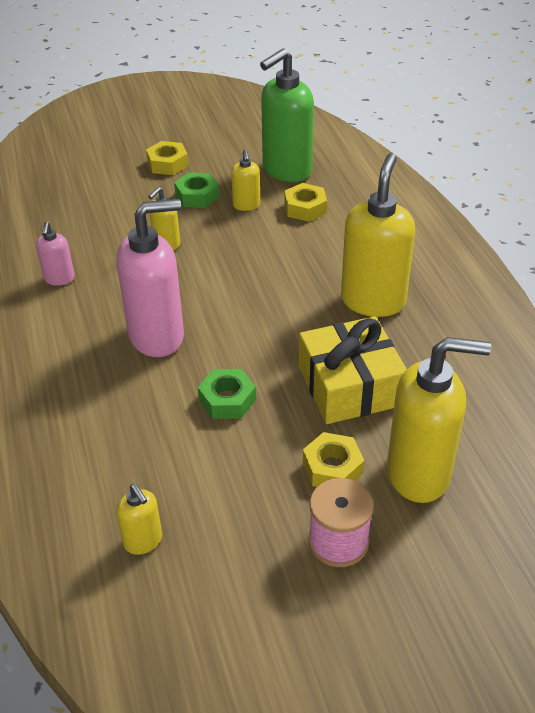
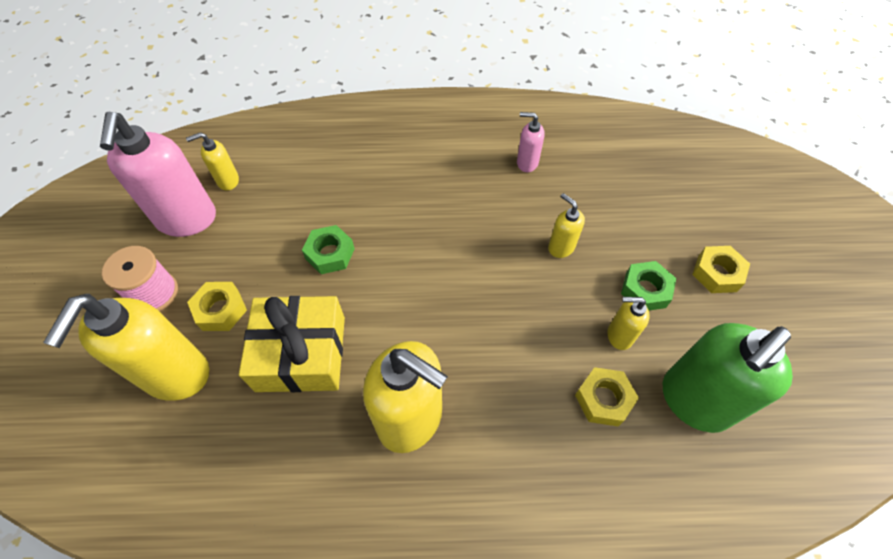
camera: 105 degrees right, 15 degrees up
(157, 336) = (427, 219): pink soap dispenser -> pink soap dispenser (187, 220)
(286, 170) = (694, 401): green soap dispenser -> green soap dispenser turned 105 degrees counterclockwise

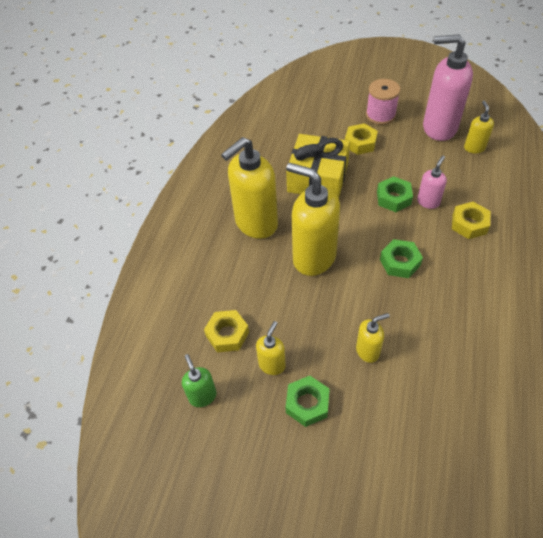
camera: 110 degrees right, 5 degrees down
(176, 375) = (321, 125): yellow soap dispenser -> yellow soap dispenser (313, 257)
(433, 234) = (400, 262): none -> green nut
(527, 163) = (476, 354): pink soap dispenser -> pink soap dispenser (428, 202)
(694, 401) = (202, 396): green soap dispenser -> green soap dispenser, size x0.48
(717, 273) = (307, 479): yellow nut -> yellow nut (469, 224)

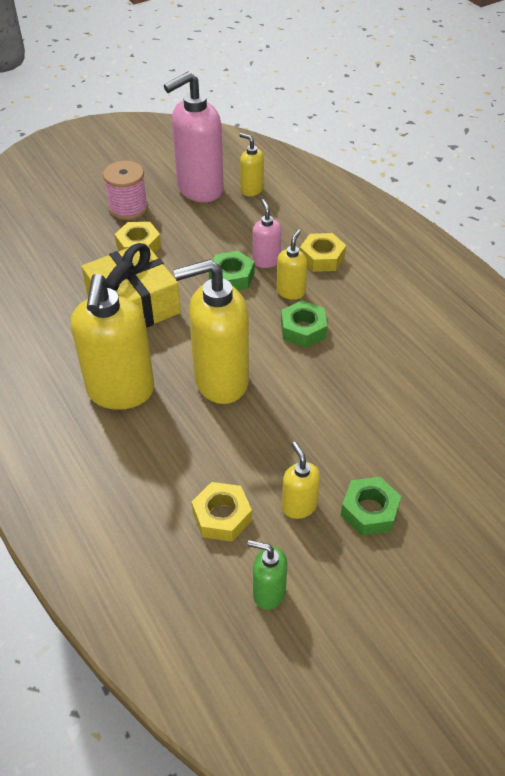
camera: 50 degrees left, 5 degrees down
(368, 351) = (365, 424): yellow soap dispenser -> yellow soap dispenser (291, 292)

